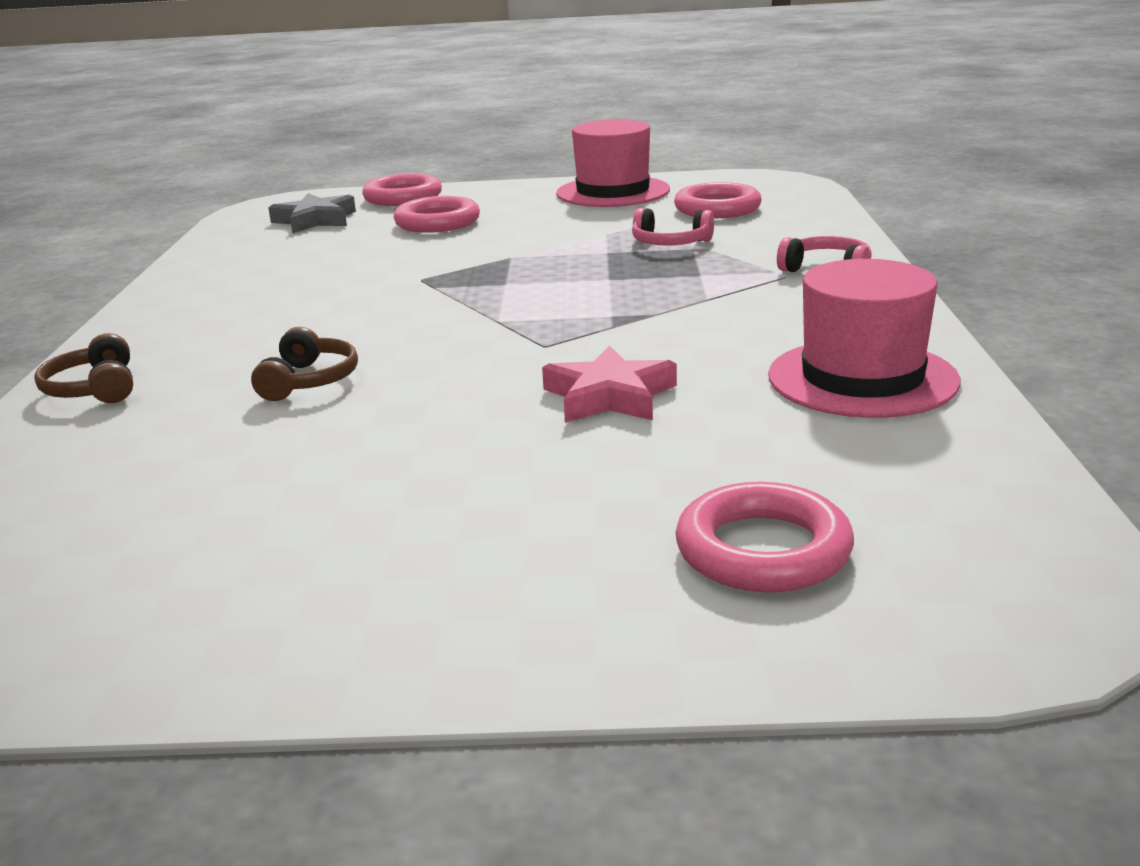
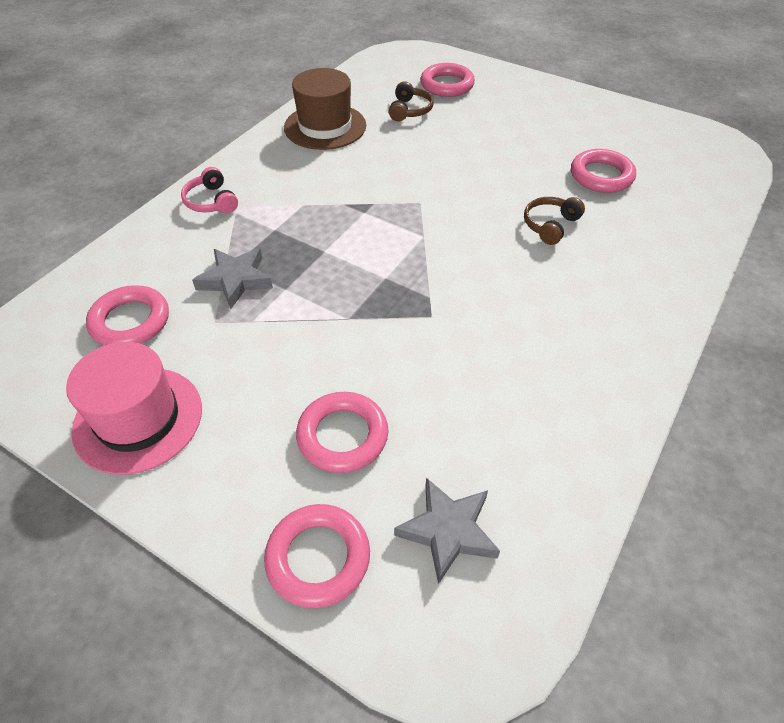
camera: 150 degrees left, 25 degrees up
(94, 389) = (670, 270): brown headphones -> brown headphones (409, 110)
(229, 474) = (601, 176): none -> pink ring
(609, 396) = (426, 157): pink star -> none
(670, 243) = (235, 280): pink headphones -> grey star
(862, 378) = (325, 126): pink hat -> brown hat

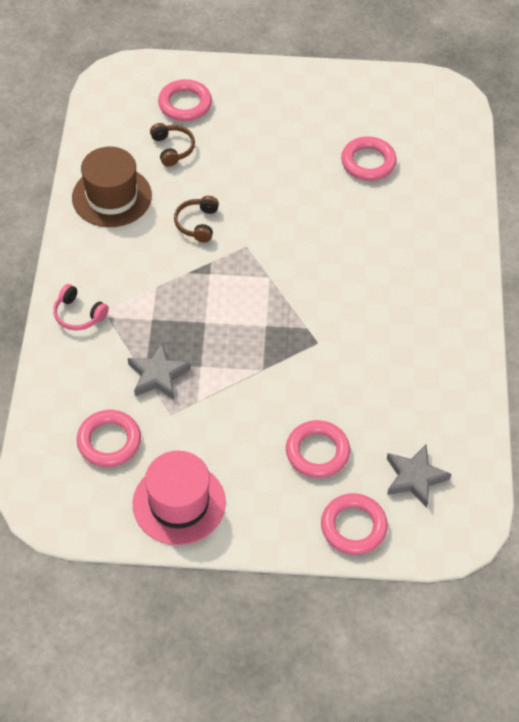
camera: 30 degrees left, 5 degrees up
(550, 225) = (355, 228): brown headphones -> brown headphones (197, 223)

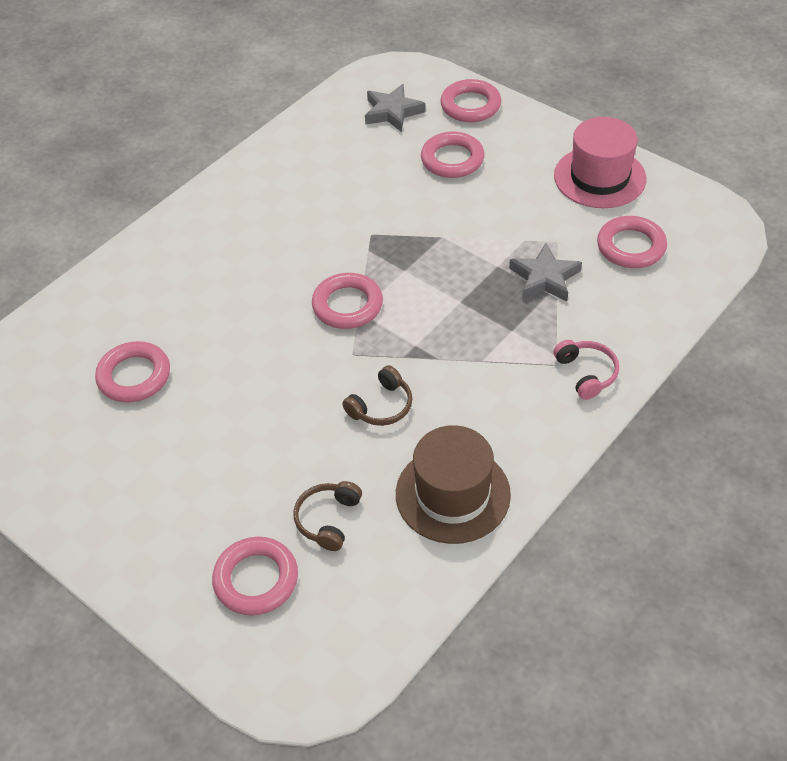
camera: 140 degrees left, 5 degrees down
(281, 278) = (347, 305): none -> pink ring

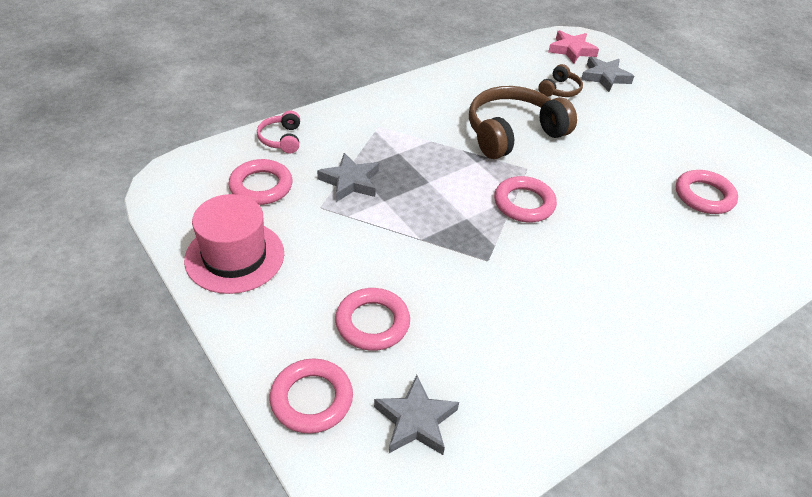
camera: 170 degrees left, 5 degrees down
(256, 579) = (604, 77): pink ring -> grey star
(317, 643) = (571, 50): none -> pink star
(381, 406) = (513, 133): brown headphones -> brown headphones, size x2.09
(452, 494) = (480, 83): brown hat -> none
(586, 373) = (361, 116): pink headphones -> pink headphones (281, 139)

